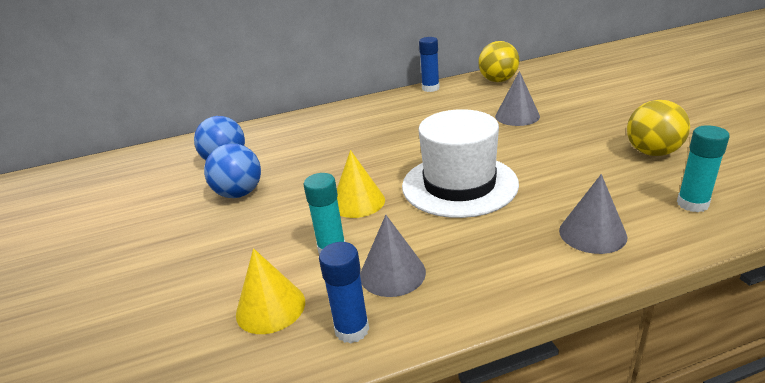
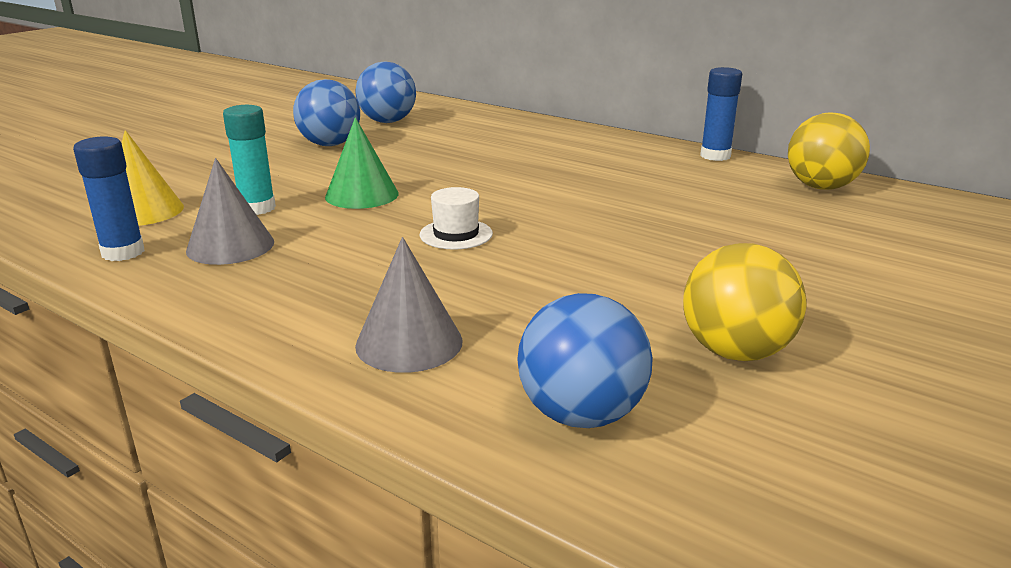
camera: 50 degrees right, 5 degrees down
(358, 202) = (362, 195): yellow cone -> green cone
(459, 185) = (456, 234): white hat -> white hat, size x0.41
(517, 116) = (712, 225): grey cone -> none
(692, 204) = (581, 414): turquoise glue stick -> blue ball

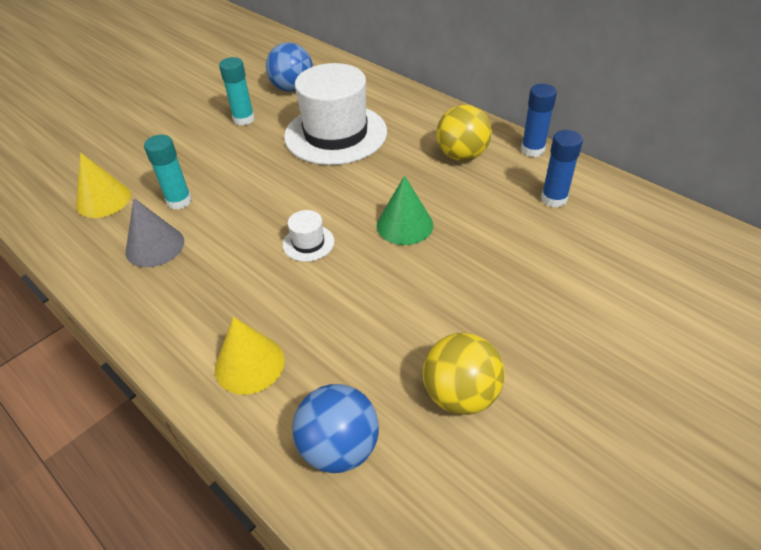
camera: 10 degrees right, 20 degrees up
(123, 252) = (86, 249): blue glue stick -> blue glue stick (554, 199)
(330, 144) = (244, 119): blue ball -> turquoise glue stick
(362, 195) = (253, 189): green cone -> green cone (404, 225)
(409, 343) = (249, 364): grey cone -> yellow cone
(458, 152) = (335, 134): none -> white hat
(821, 187) = (600, 198): yellow ball -> yellow ball (461, 155)

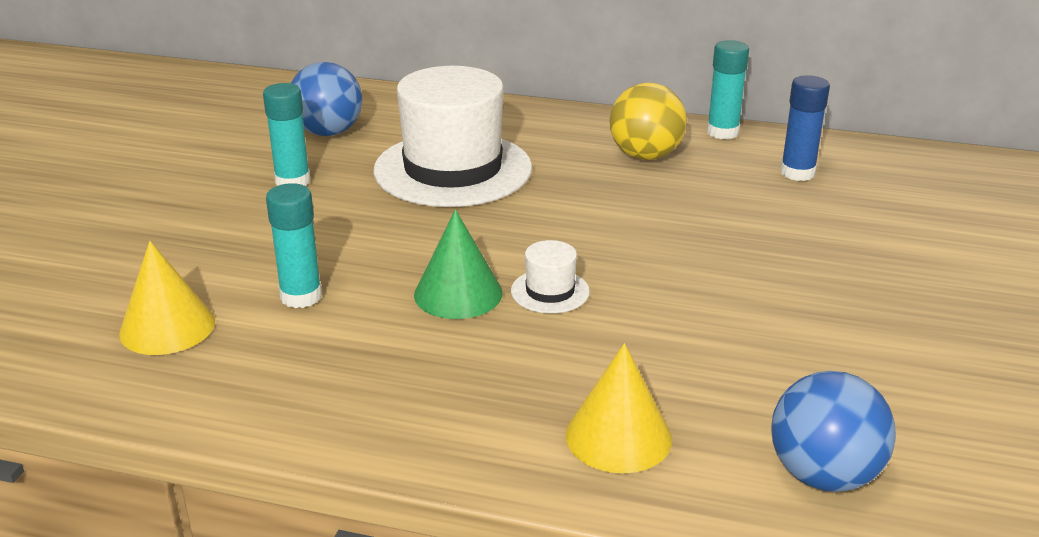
camera: 30 degrees left, 15 degrees down
(155, 246) = (324, 356): grey cone -> none
(404, 225) = (653, 240): green cone -> green cone (458, 293)
(460, 394) = (898, 379): yellow ball -> none
(532, 150) = (722, 132): blue glue stick -> turquoise glue stick

